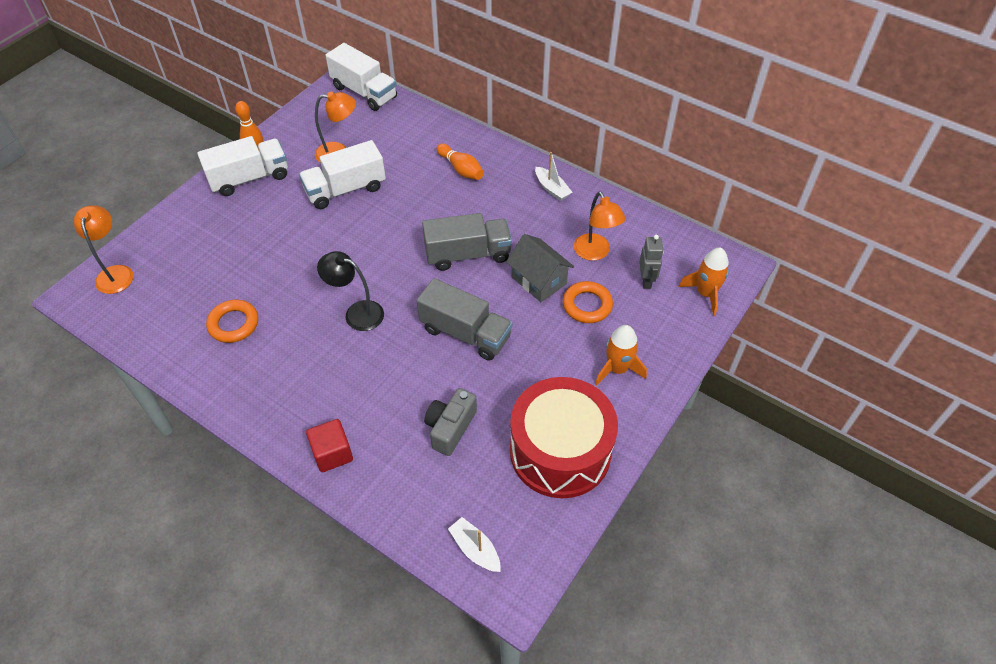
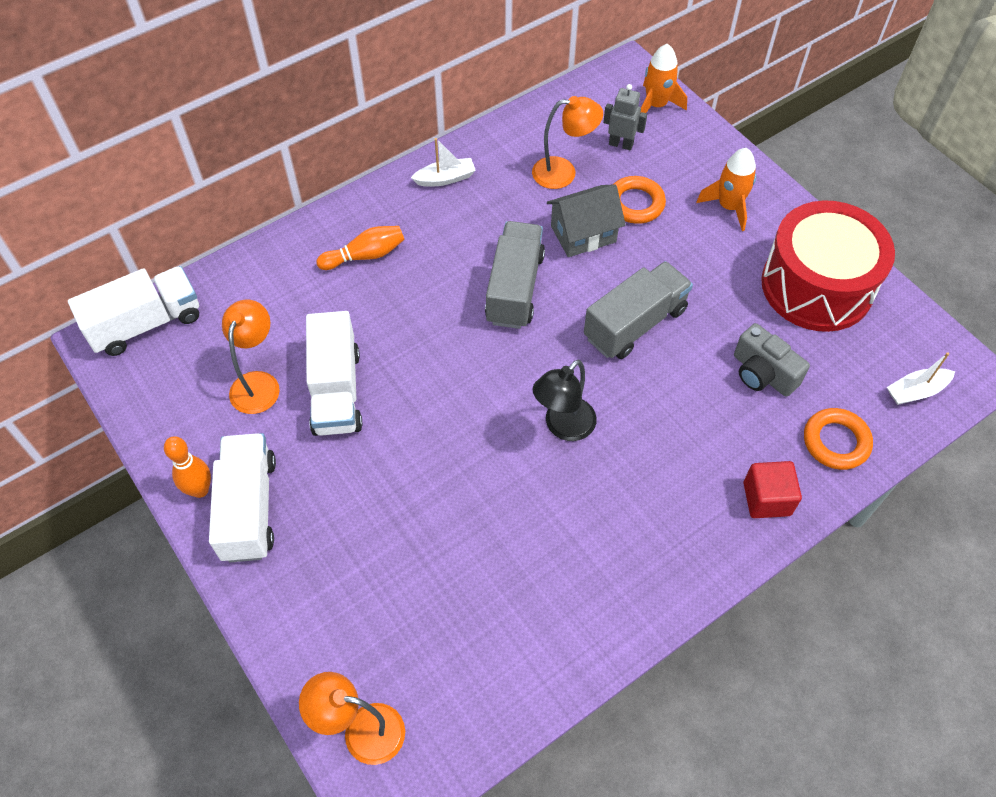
camera: 70 degrees left, 5 degrees up
(233, 324) = (527, 576): orange ring -> orange ring (836, 442)

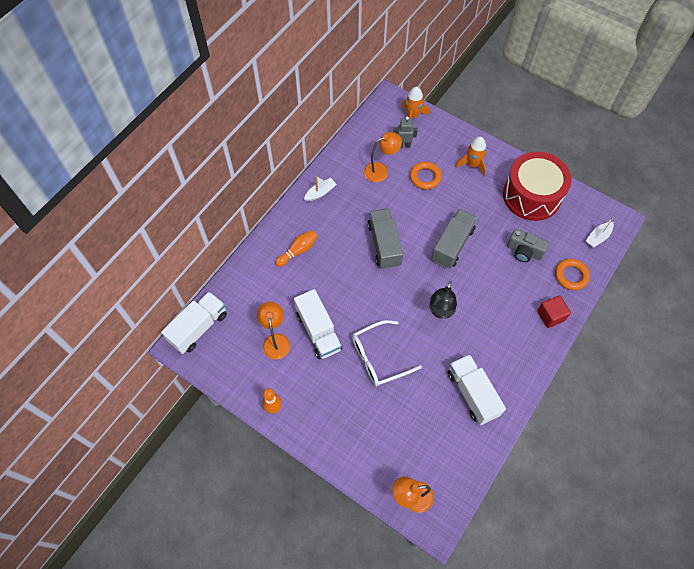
camera: 20 degrees left, 5 degrees up
(249, 508) = (303, 408): white truck -> white truck (472, 393)
(418, 467) = (379, 357): none -> white glasses
(583, 234) = (406, 203): grey house -> none

